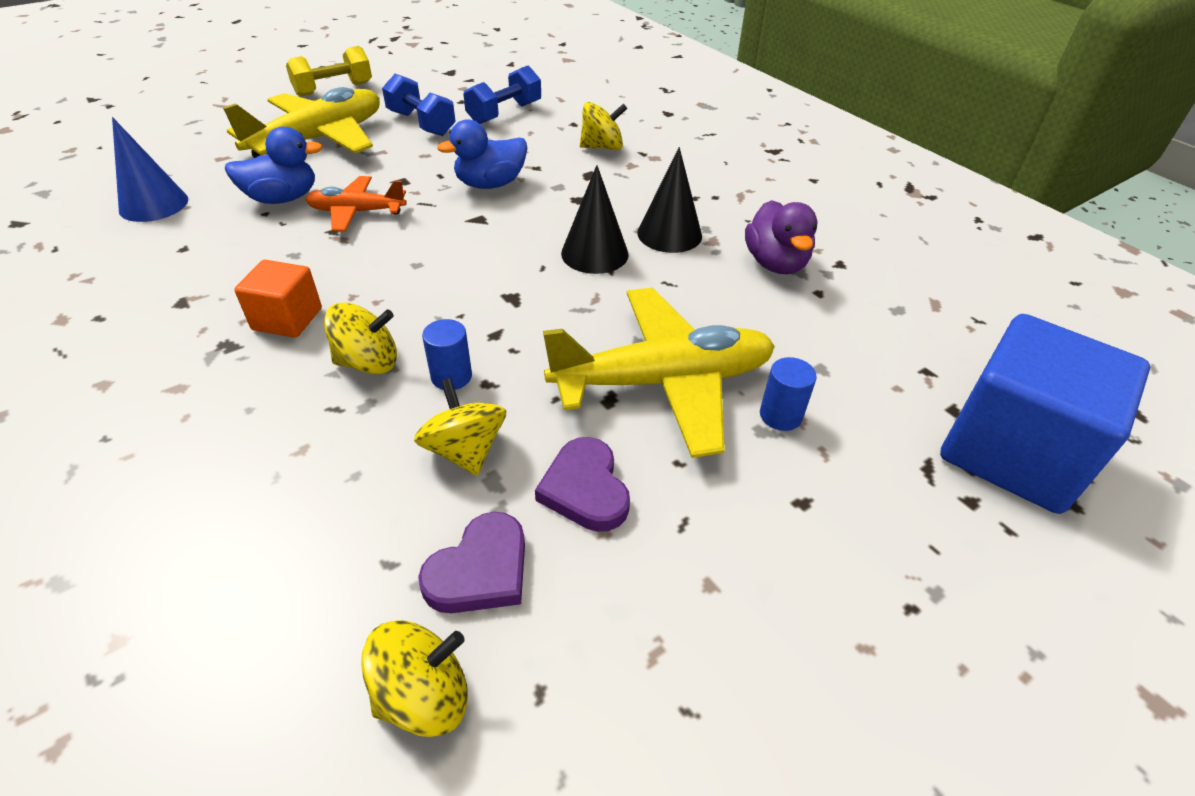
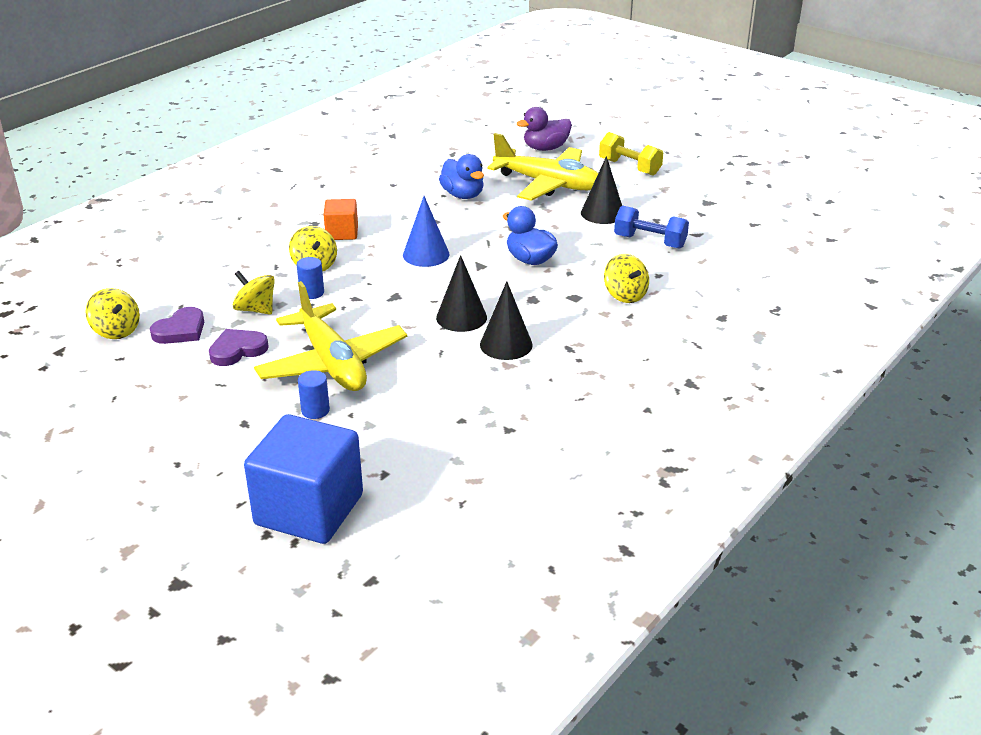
camera: 75 degrees right, 10 degrees down
(154, 204) = (432, 161): blue cone -> blue cone (426, 254)
(357, 212) = (462, 222): orange plane -> none
(421, 123) = (602, 213): blue dumbbell -> black cone
(465, 450) = (256, 309): yellow spinning top -> yellow spinning top turned 105 degrees counterclockwise
(480, 570) = (180, 330): purple heart -> purple heart turned 75 degrees counterclockwise
(775, 263) = (491, 397): purple duck -> purple duck (545, 148)

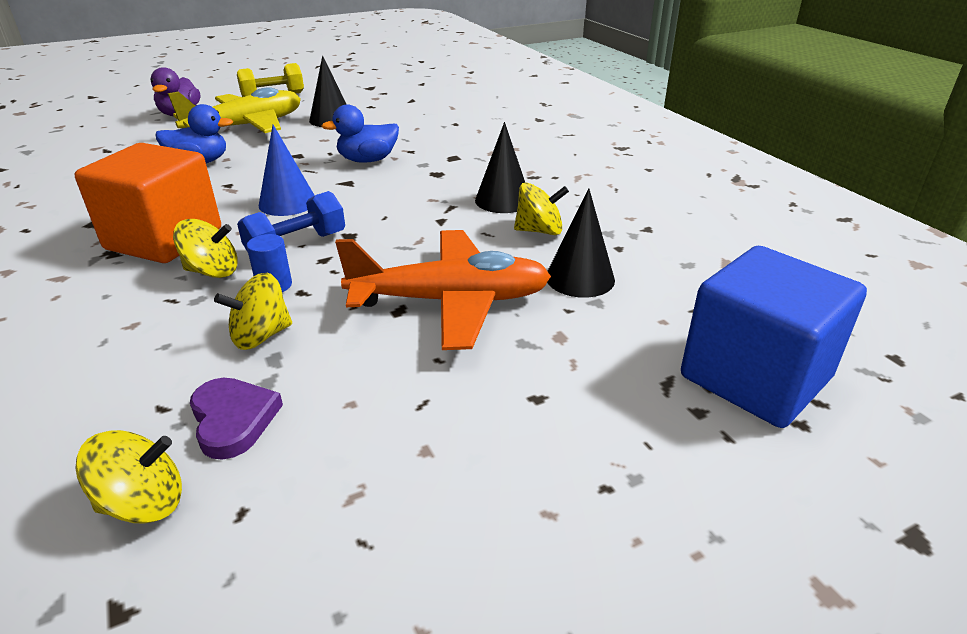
camera: 65 degrees left, 0 degrees up
(237, 350) = (348, 371): purple heart -> none
(315, 410) = (545, 333): blue cylinder -> none
(332, 363) = (450, 301): yellow plane -> orange plane
(342, 233) = (164, 239): orange cube -> orange cube, size x1.94
(461, 317) = (432, 210): black cone -> black cone (580, 278)
(625, 295) = (472, 140): yellow spinning top -> yellow spinning top (539, 231)
(650, 242) = (401, 115): blue dumbbell -> blue dumbbell (296, 245)

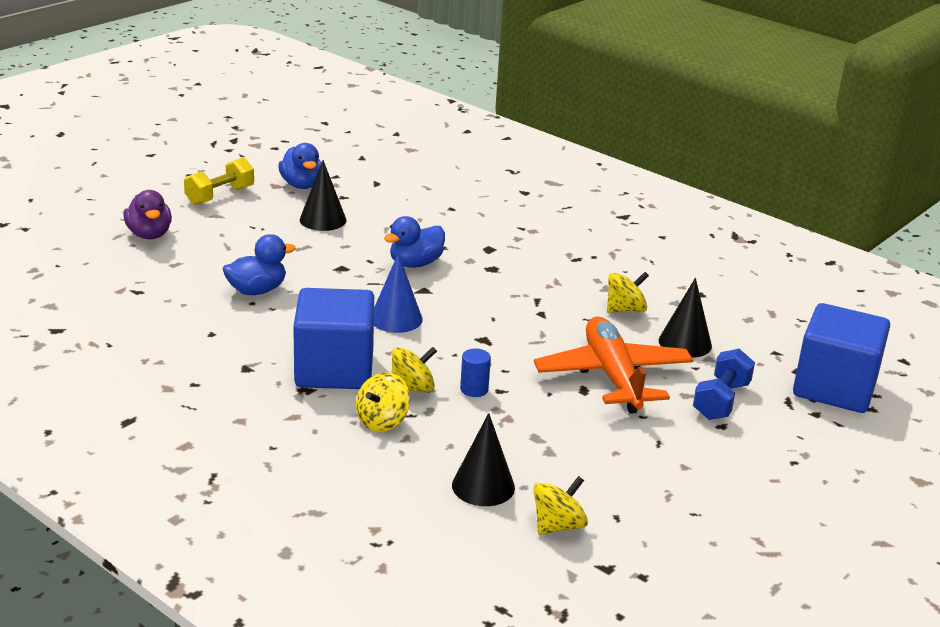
camera: 25 degrees left, 5 degrees down
(164, 239) = (334, 370): orange cube -> blue cube
(233, 420) = (555, 476): purple heart -> none
(246, 126) = (245, 241): yellow plane -> none
(261, 336) = (509, 425): yellow spinning top -> yellow spinning top (382, 421)
(296, 245) = (451, 355): blue dumbbell -> blue dumbbell (721, 401)
(347, 95) = (301, 185): none -> blue duck
(450, 301) = (613, 377): orange plane -> orange plane turned 75 degrees counterclockwise
(503, 200) = (572, 286): black cone -> black cone (483, 486)

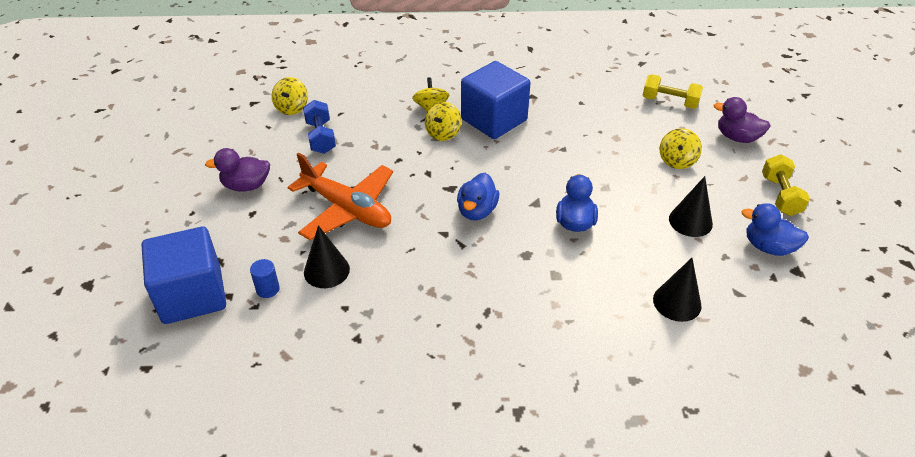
camera: 140 degrees right, 15 degrees up
(130, 285) = (669, 102): none -> yellow dumbbell
(257, 290) = (613, 140): blue duck -> blue duck (477, 211)
(396, 319) = (516, 170): blue cone -> none
(474, 389) = (412, 151): blue cylinder -> blue cylinder (268, 289)
(483, 486) = (345, 106): black cone -> black cone (677, 302)
(625, 310) = (395, 276): yellow spinning top -> yellow spinning top (677, 160)
(707, 457) = (246, 186): none -> purple duck
(721, 401) = (265, 232): blue dumbbell -> blue dumbbell (321, 137)

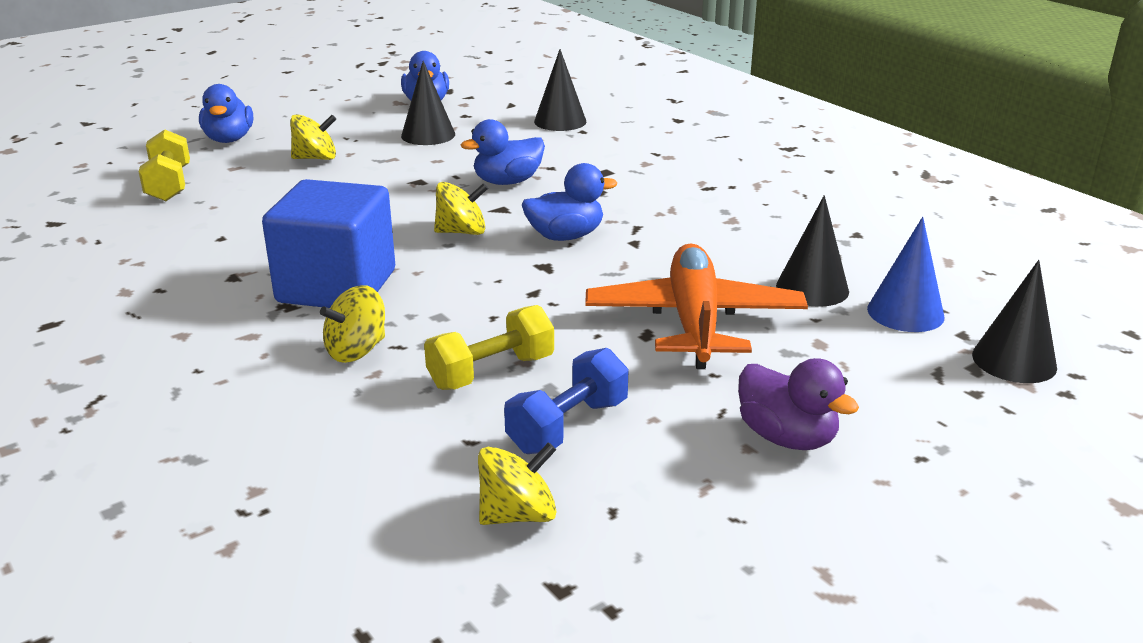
camera: 125 degrees left, 15 degrees down
(192, 295) = (1014, 361): blue cube -> black cone
(268, 289) = (905, 312): blue cylinder -> blue cone
(443, 133) = (420, 314): yellow spinning top -> yellow spinning top (462, 232)
(737, 137) = (229, 139): purple duck -> blue duck
(780, 196) = (331, 109): yellow dumbbell -> yellow dumbbell (491, 372)

